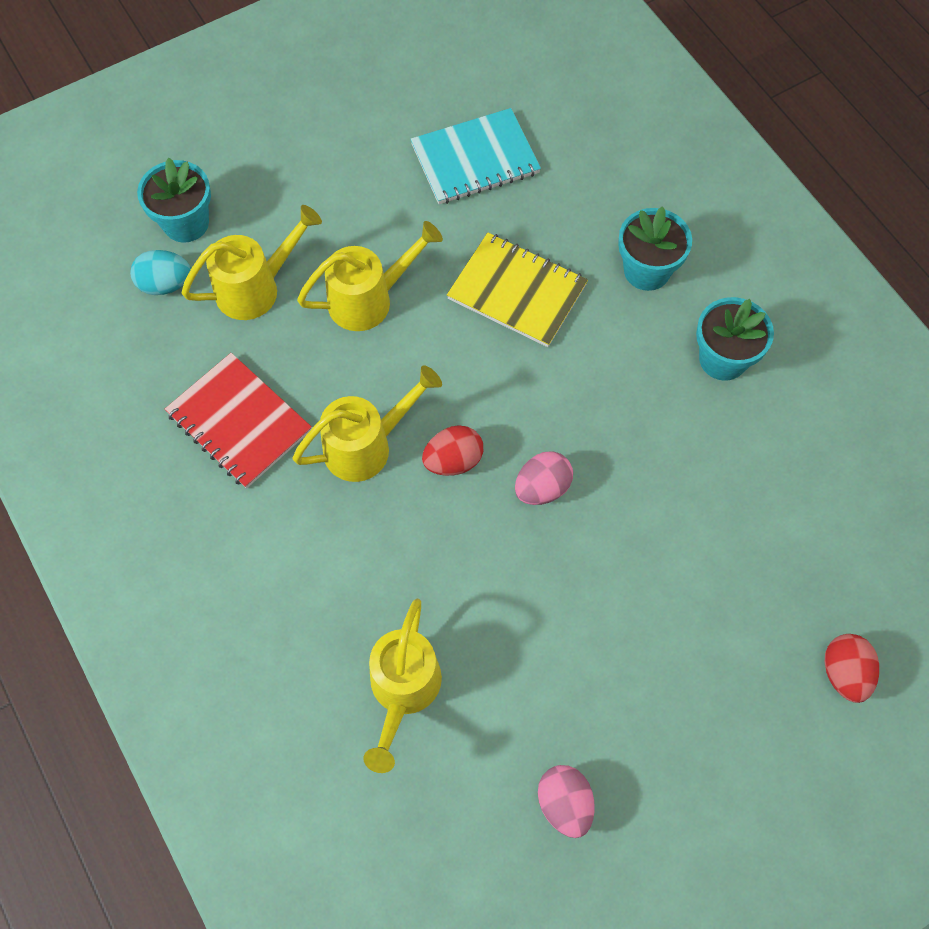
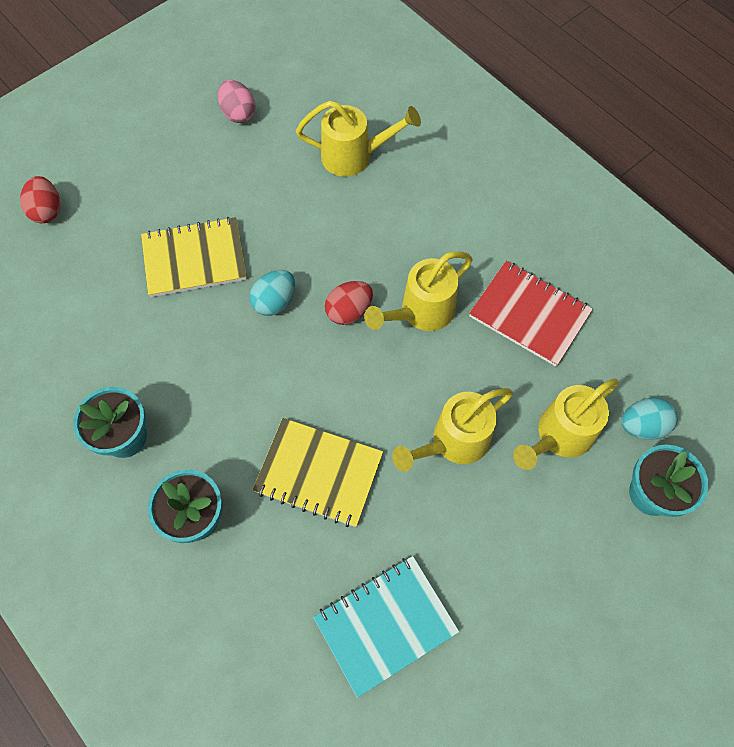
camera: 170 degrees right, 0 degrees up
(403, 691) = (354, 156): yellow watering can -> yellow watering can turned 90 degrees clockwise
(542, 488) = (275, 302): pink egg -> turquoise egg
(640, 563) = (194, 259): none -> yellow notebook

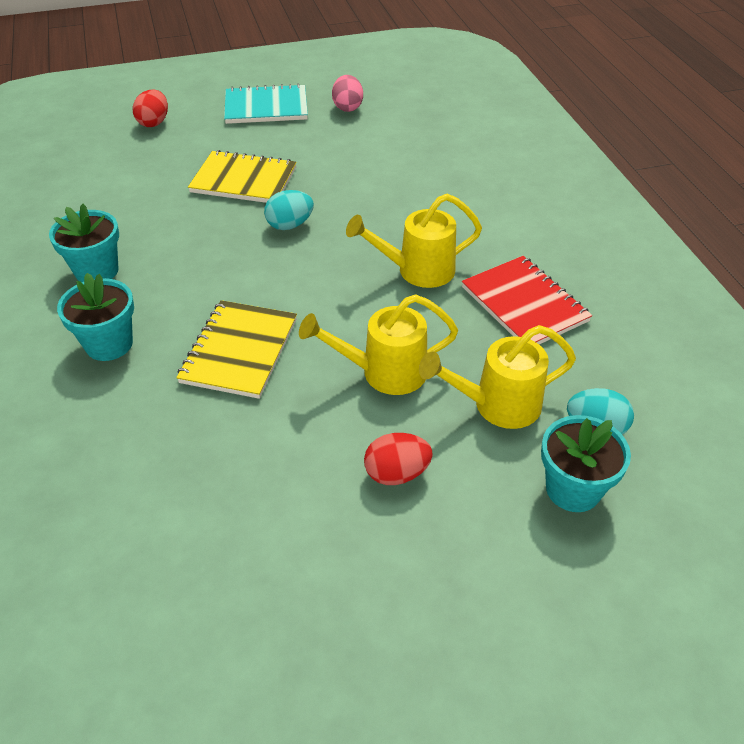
camera: 25 degrees right, 20 degrees down
(319, 473) = (239, 351): yellow notebook -> yellow notebook turned 60 degrees clockwise
(349, 311) = (350, 250): red egg -> red egg (396, 473)
(354, 156) = (427, 156): yellow watering can -> none
(385, 625) = (215, 490): turquoise notebook -> turquoise notebook (266, 107)

